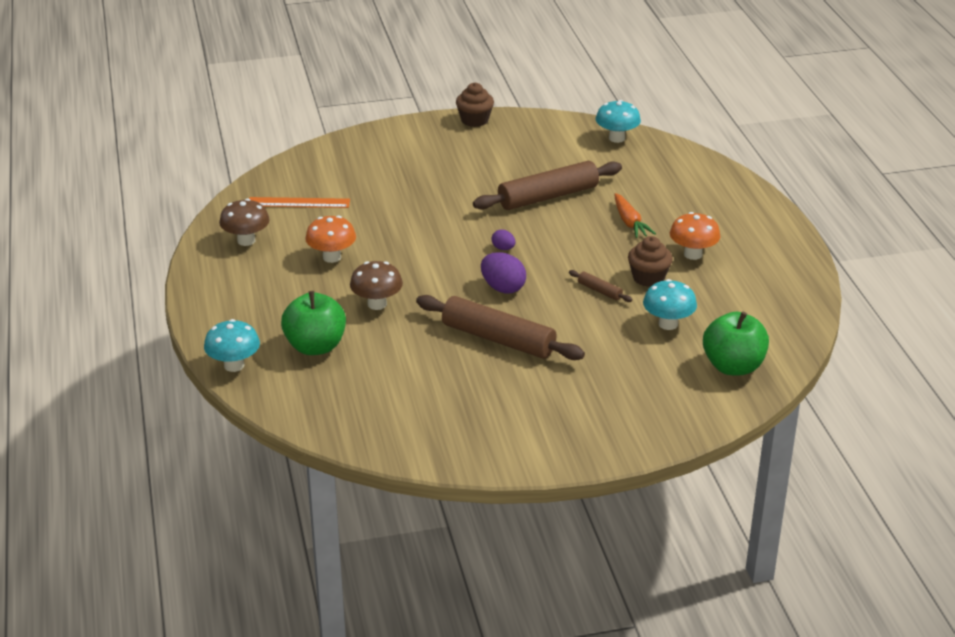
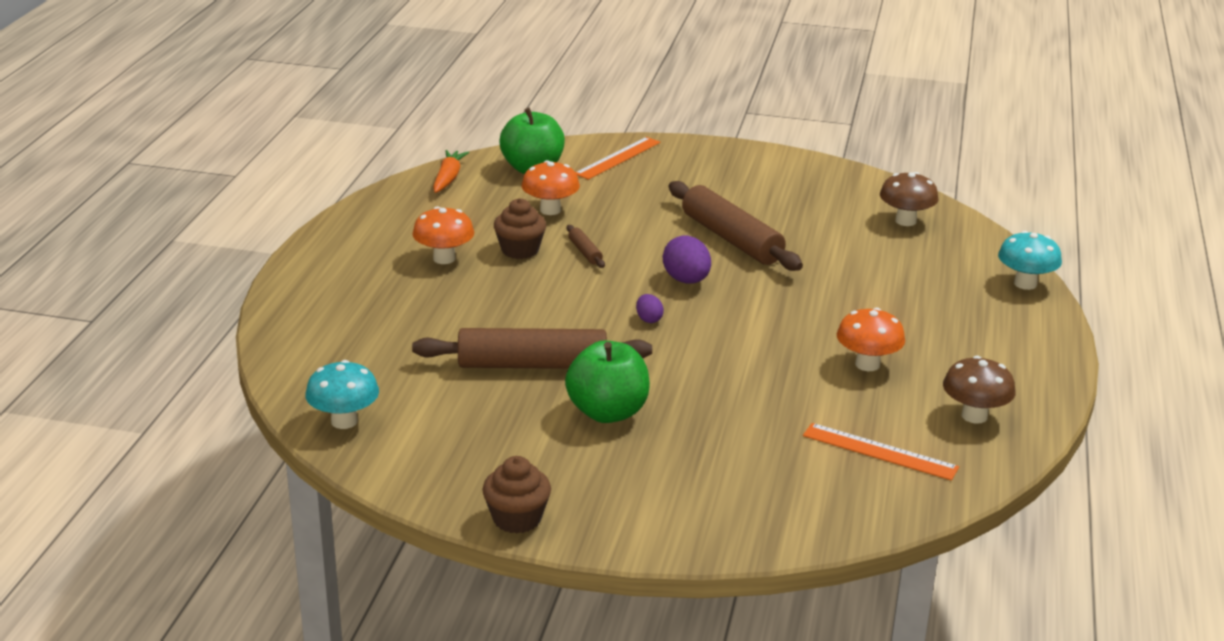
camera: 155 degrees left, 5 degrees down
(315, 346) = (929, 279): green apple -> green apple (607, 412)
(377, 304) = (840, 300): brown mushroom -> brown mushroom (905, 221)
(629, 222) = (470, 308): orange carrot -> orange carrot (448, 178)
(668, 324) = (550, 210): turquoise mushroom -> orange mushroom
(674, 406) = (618, 158): none -> orange ruler

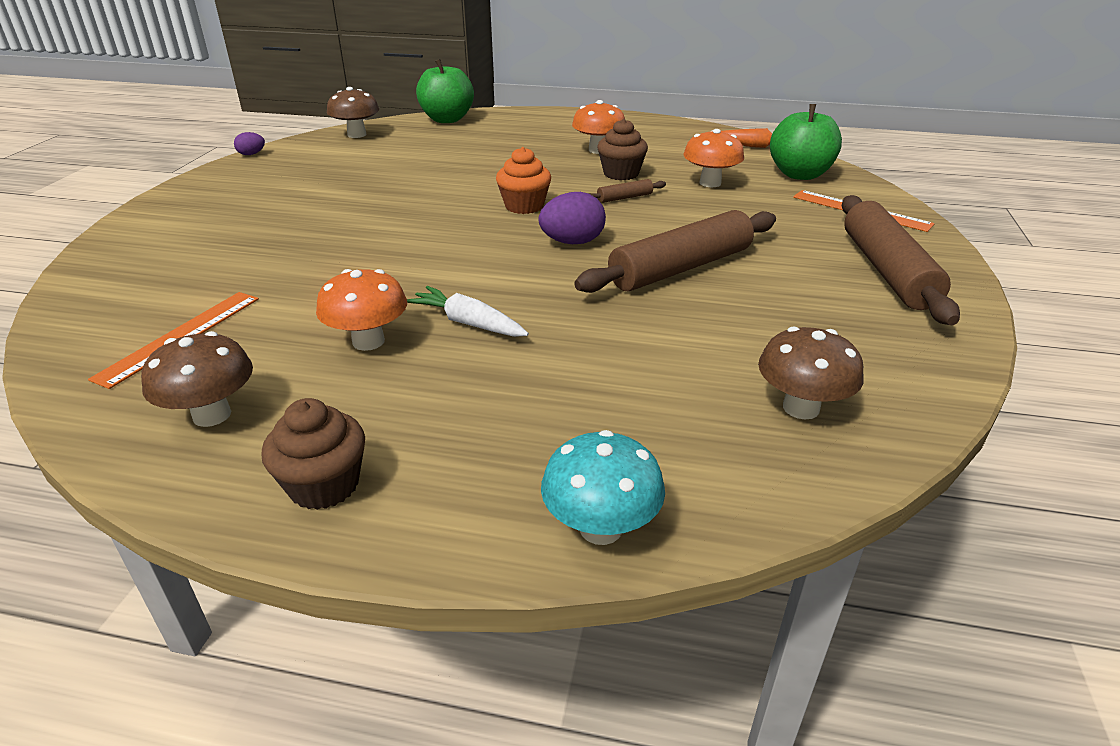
camera: 90 degrees right, 5 degrees up
(344, 421) = (357, 135): turquoise mushroom -> brown mushroom
(517, 518) = (201, 182): brown cupcake -> brown cupcake (324, 485)
(532, 365) = (415, 182): brown rolling pin -> brown rolling pin (886, 271)
(604, 302) = (524, 206): none -> orange cupcake
(607, 412) = (329, 209): green apple -> green apple (447, 119)
(649, 319) = (489, 224): purple egg -> purple egg (251, 154)
(832, 325) = (468, 323): none -> white carrot

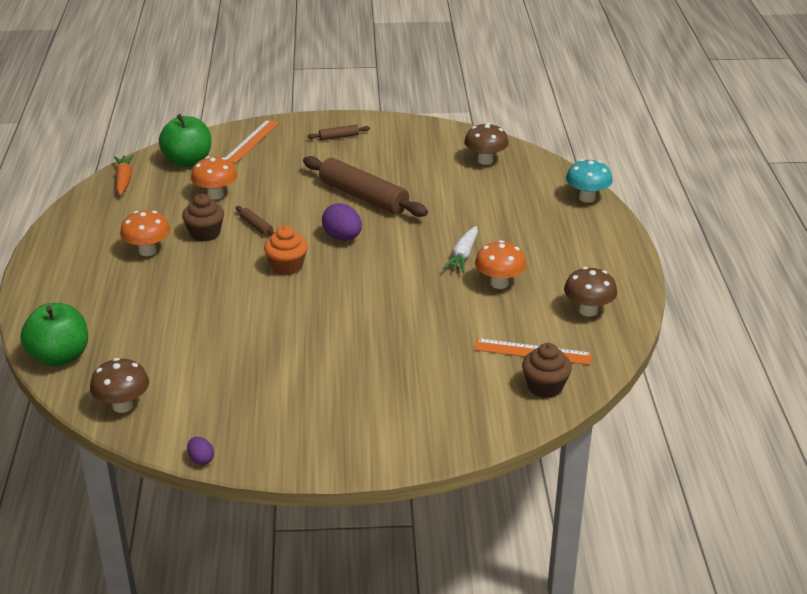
camera: 105 degrees left, 0 degrees up
(324, 485) = (609, 263): brown cupcake -> brown cupcake (545, 387)
(886, 271) = (339, 137): brown rolling pin -> brown rolling pin, size x0.43

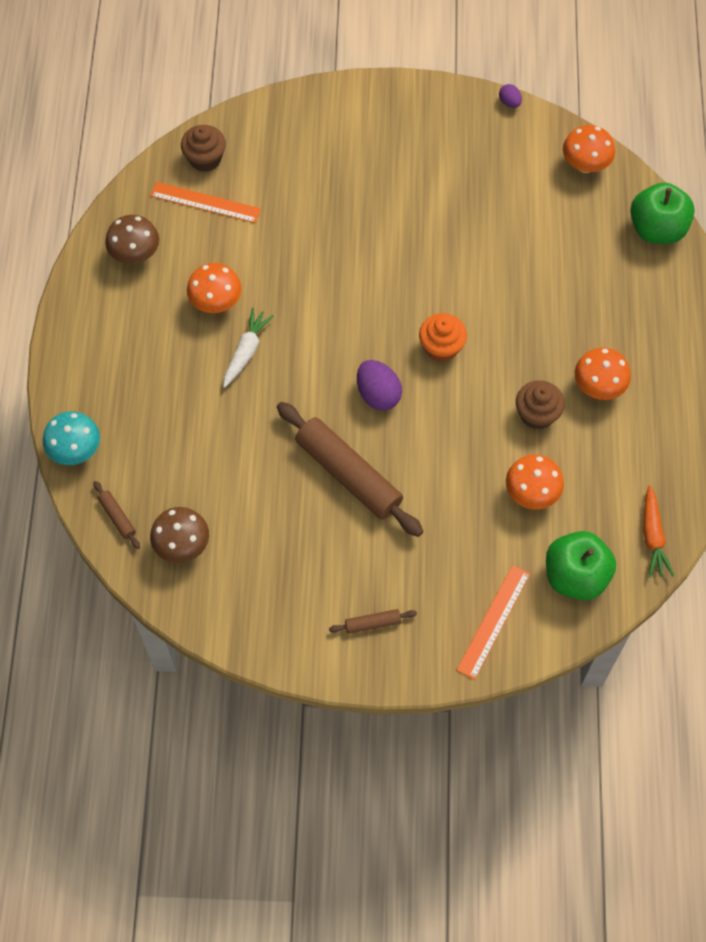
camera: 175 degrees left, 30 degrees up
(123, 405) = (585, 165): brown mushroom -> orange mushroom
(256, 226) = (478, 423): brown rolling pin -> brown rolling pin (117, 517)

